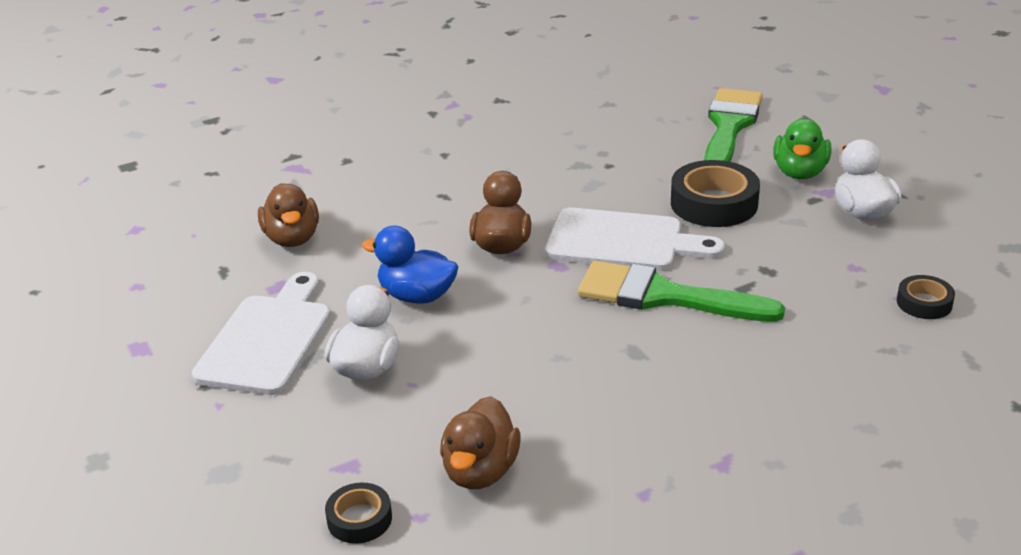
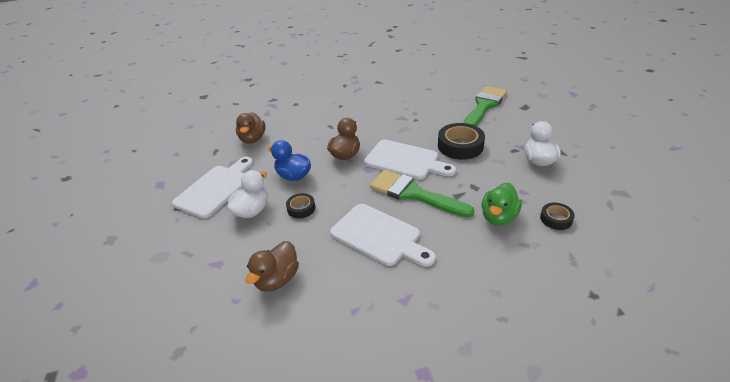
camera: 15 degrees right, 5 degrees up
(359, 519) = (206, 296): black tape -> black tape (301, 208)
(632, 374) = (379, 236): none -> white cutting board
(799, 172) = (512, 134): green duck -> green duck (498, 217)

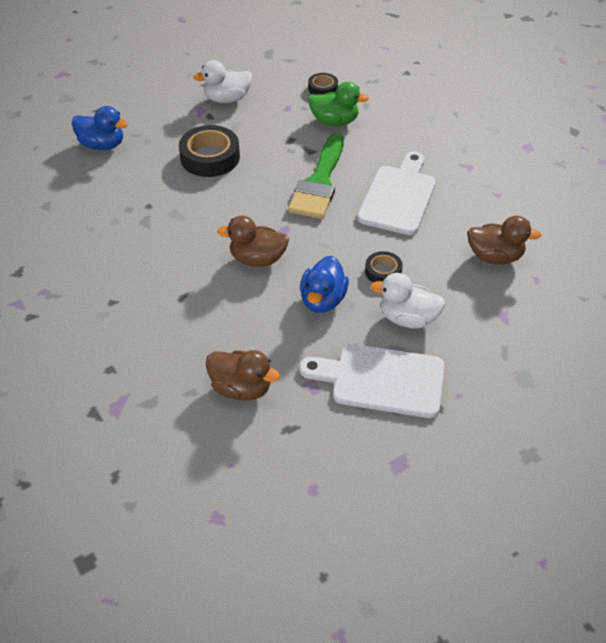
camera: 110 degrees left, 10 degrees up
(253, 139) = (241, 388): brown duck -> brown duck turned 45 degrees clockwise
(405, 161) = (255, 199): white cutting board -> none
(484, 106) = (102, 145): green brush -> blue duck

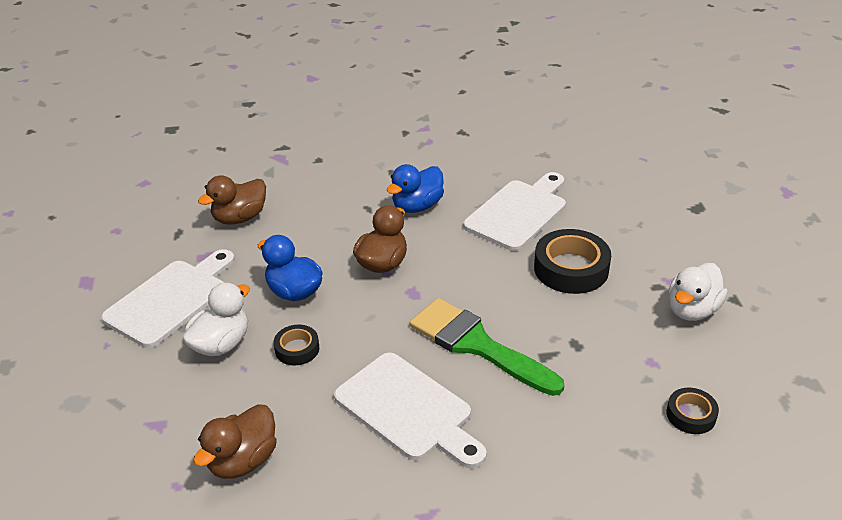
camera: 115 degrees right, 10 degrees down
(102, 145) = (629, 199): blue duck -> blue duck (417, 206)
(148, 200) = (518, 212): none -> white cutting board
(227, 99) = (692, 310): white duck -> white duck turned 150 degrees counterclockwise
(334, 121) = (601, 401): green duck -> none

